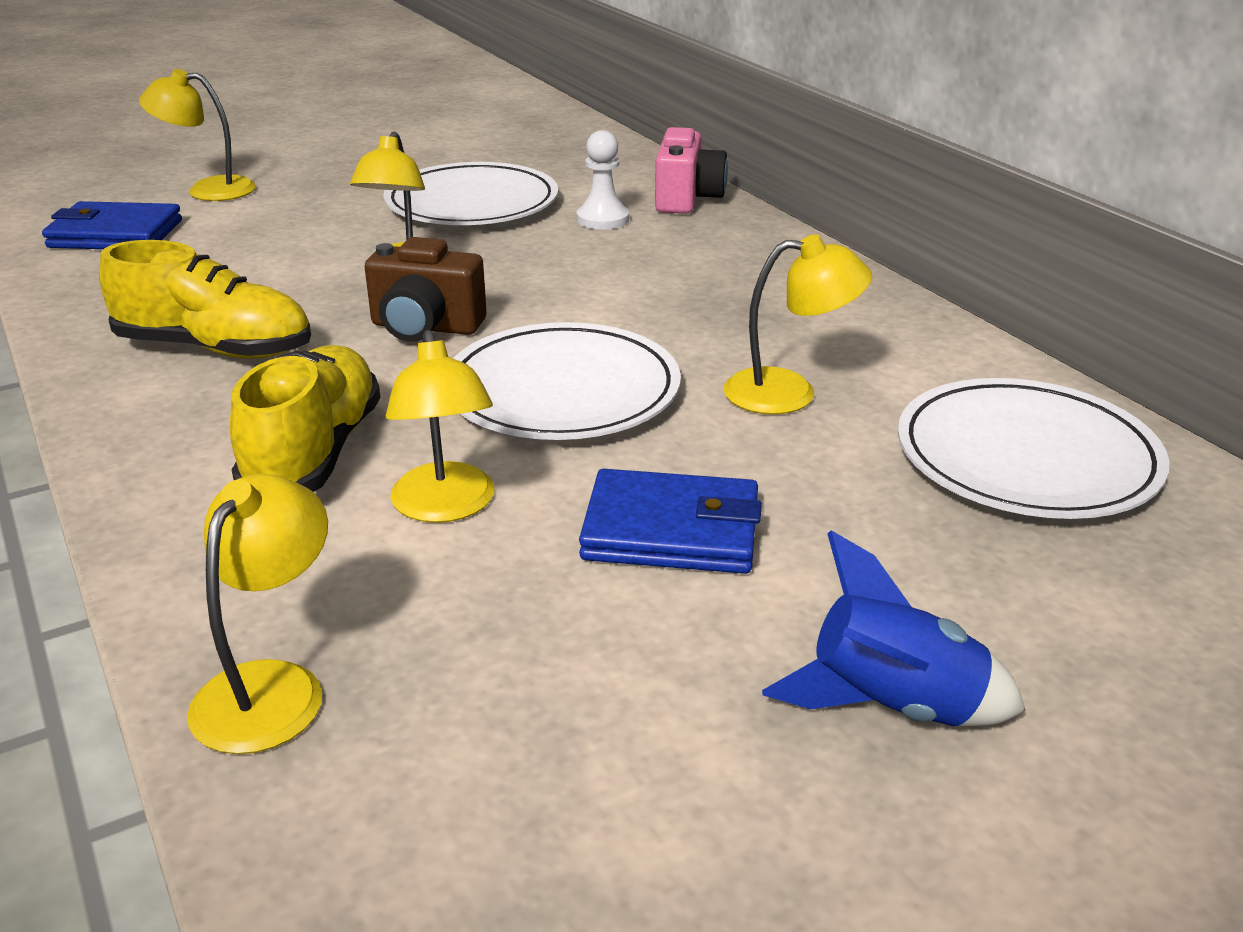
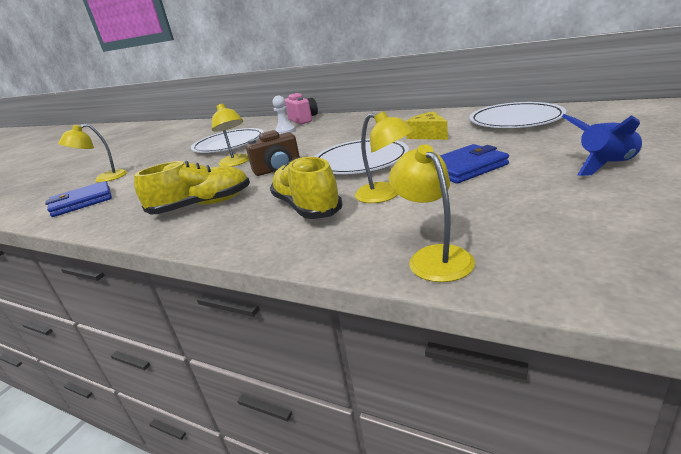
camera: 30 degrees left, 5 degrees down
(789, 392) = (428, 135): yellow lamp -> yellow cheese

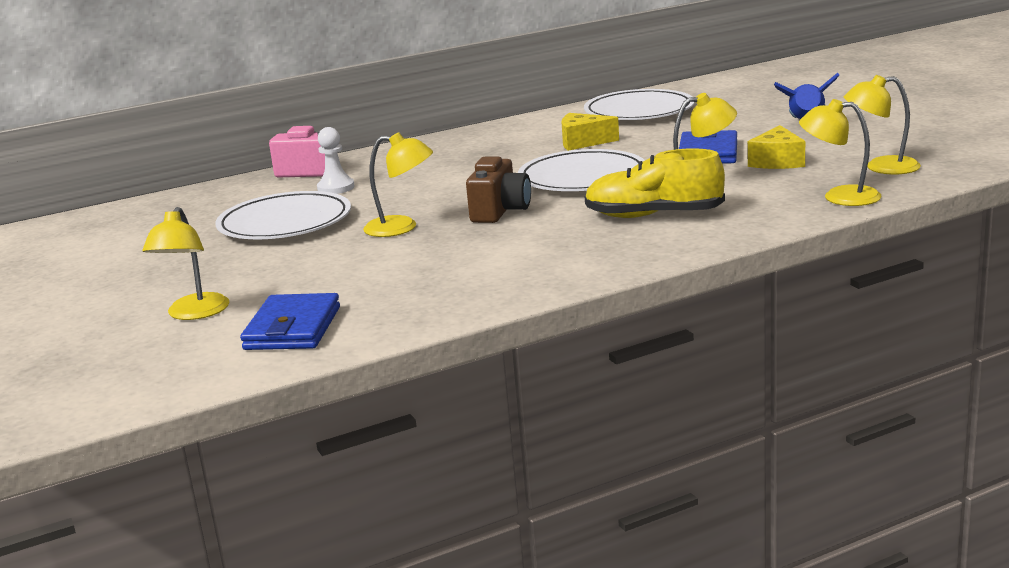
camera: 55 degrees left, 5 degrees down
(202, 205) = (524, 257): yellow shoe -> none
(487, 194) = (777, 161): none -> yellow cheese
(555, 242) = (881, 167): none -> yellow lamp

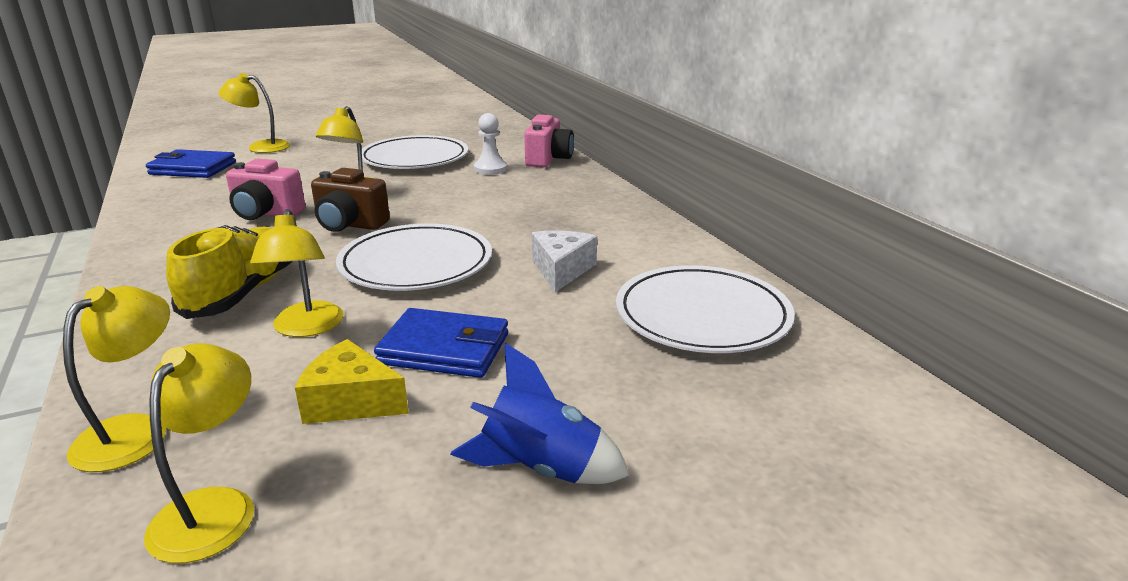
camera: 90 degrees right, 5 degrees up
(471, 249) = (266, 214): none -> pink camera
(583, 142) = (561, 270): yellow cheese -> white cheese

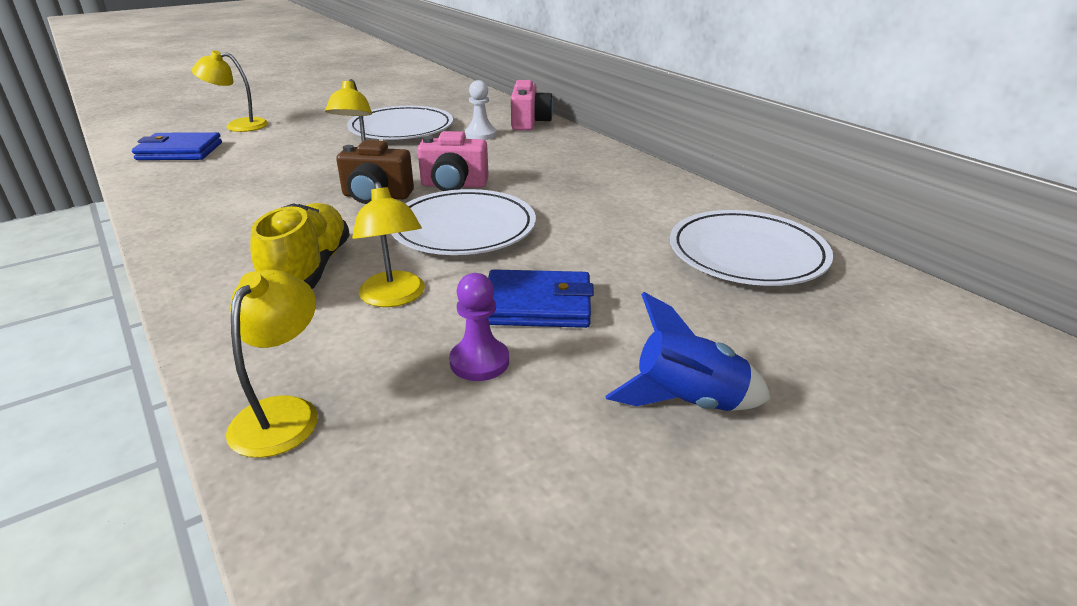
camera: 10 degrees left, 5 degrees up
(213, 508) = (408, 475): yellow lamp -> none
(266, 214) = (285, 191): pink camera -> pink camera (454, 185)
(351, 401) = (479, 362): yellow cheese -> purple pawn
(561, 270) = (601, 224): white cheese -> none

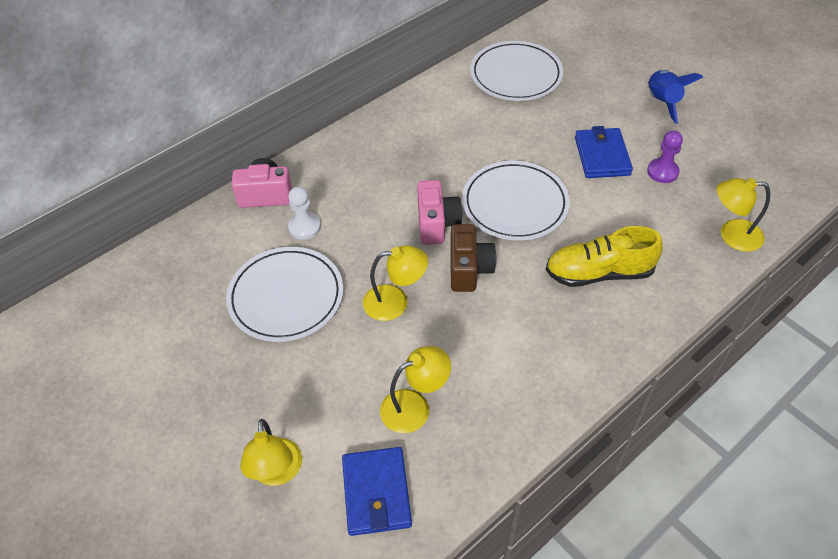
camera: 95 degrees left, 20 degrees up
(394, 298) = (617, 219): yellow lamp -> yellow lamp (414, 406)

